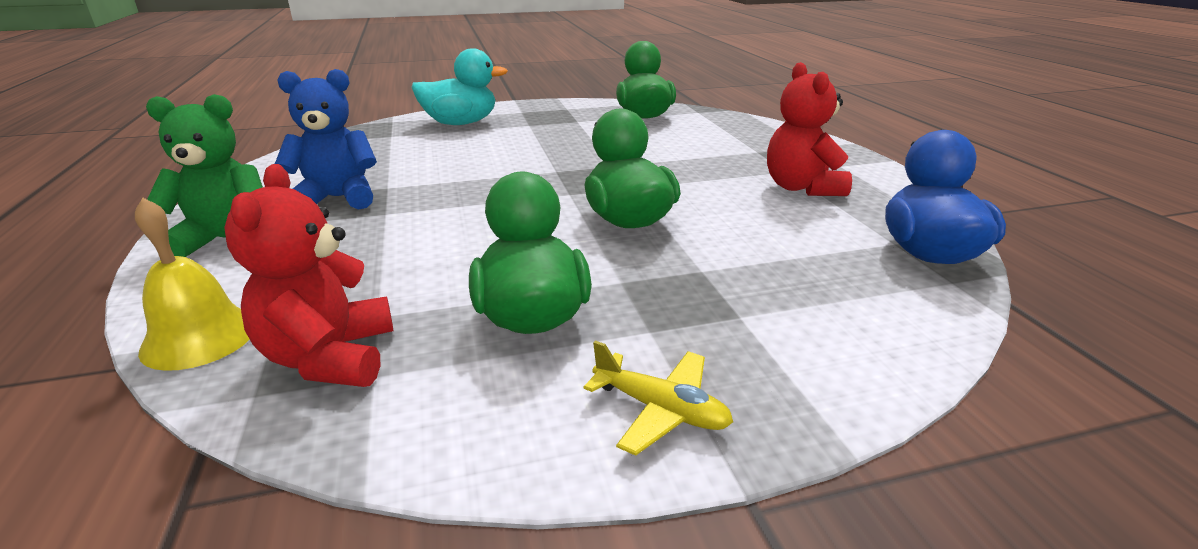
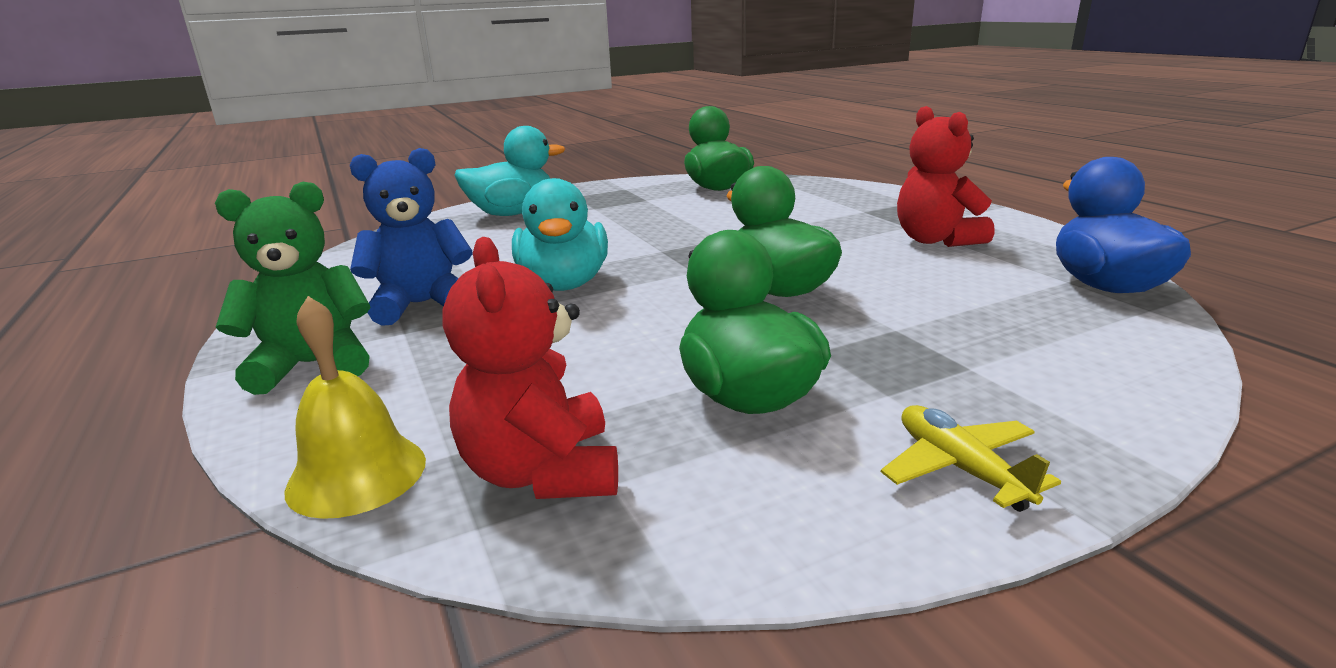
camera: 10 degrees left, 5 degrees down
(457, 193) = (564, 284): none -> turquoise duck
(660, 409) = (960, 468): yellow plane -> yellow plane turned 135 degrees counterclockwise

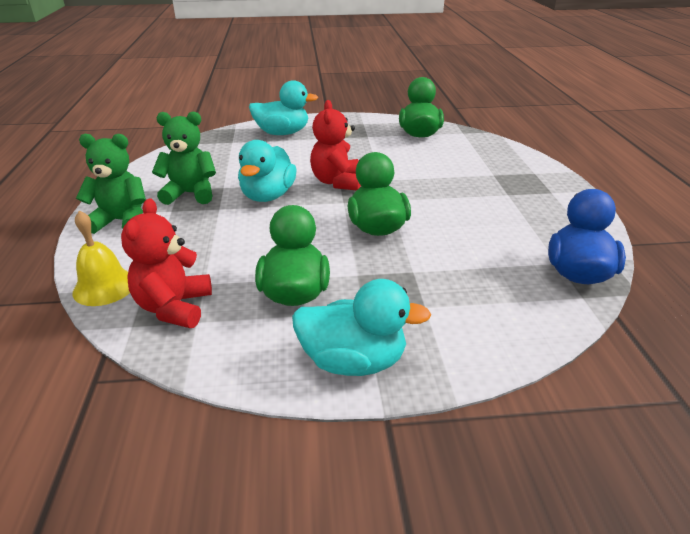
camera: 20 degrees right, 10 degrees up
(421, 304) = (190, 194): blue teddy bear -> green teddy bear
(935, 240) = (512, 210): red teddy bear -> red teddy bear (337, 182)
(960, 468) = (353, 361): yellow plane -> turquoise duck

